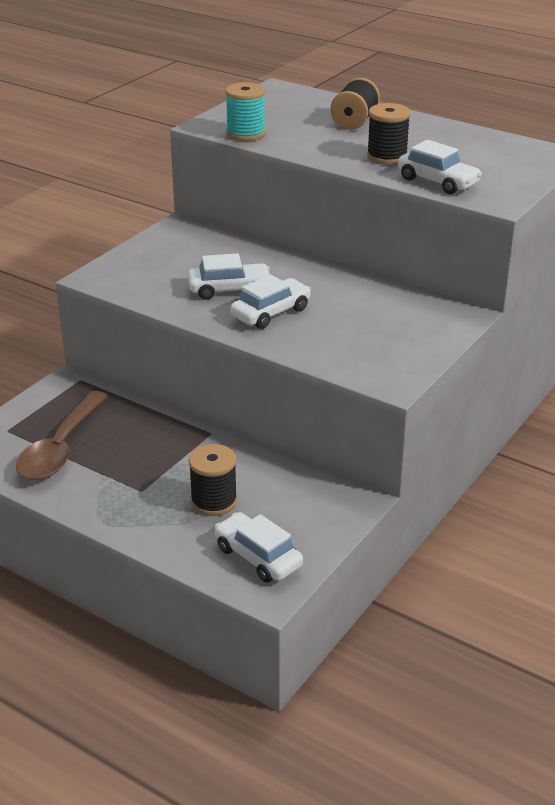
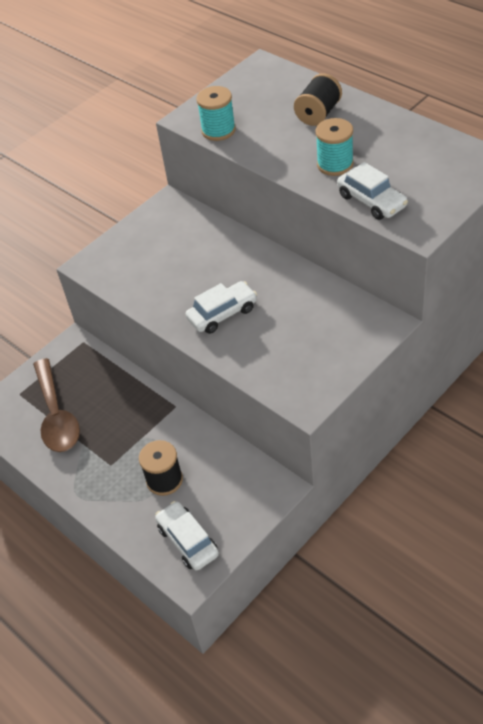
camera: 15 degrees right, 15 degrees up
(60, 448) = (56, 415): brown spoon -> brown spoon turned 45 degrees counterclockwise
(229, 289) = (194, 284): white car -> none
(387, 156) = (335, 164): black spool -> turquoise spool

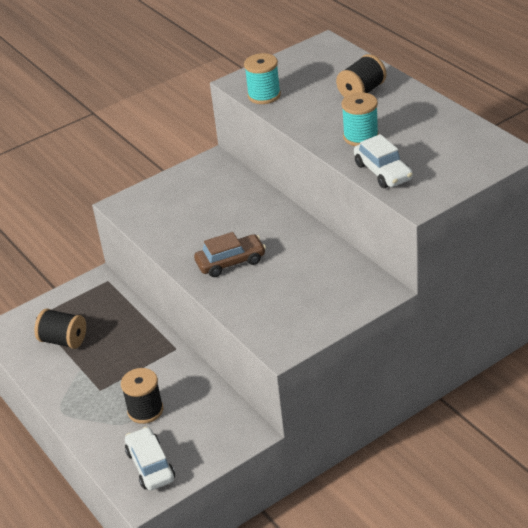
camera: 10 degrees right, 10 degrees down
(56, 415) = (63, 340): brown spoon -> black spool
(222, 313) = (231, 262): white car -> brown car

